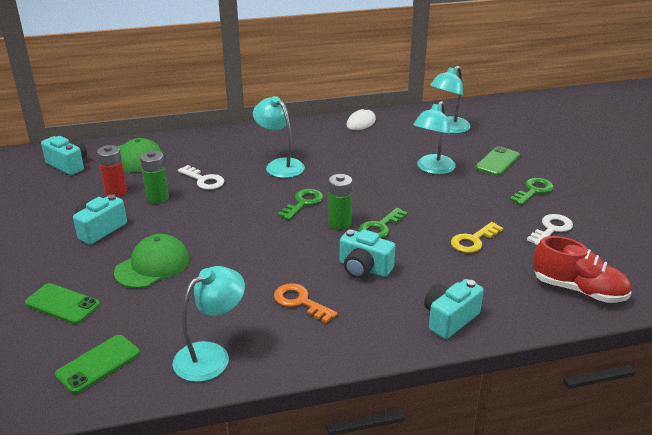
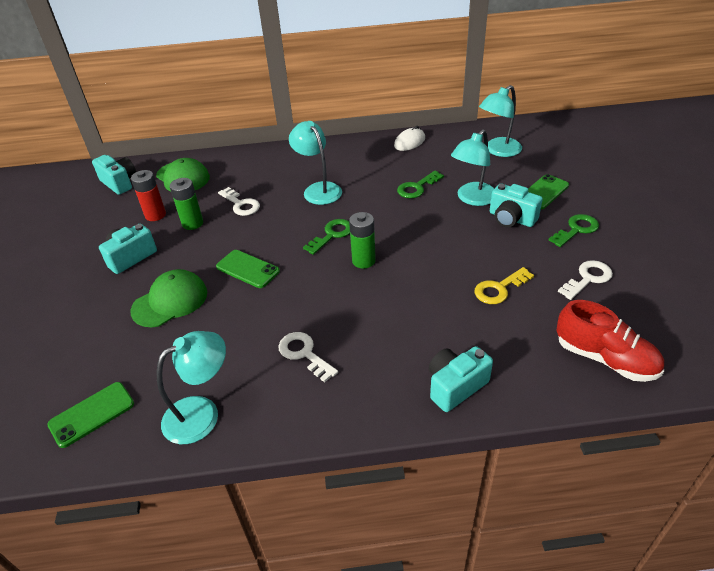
camera: 10 degrees right, 10 degrees up
(62, 304) = (76, 341): green phone -> green phone (247, 269)
(300, 302) = (304, 354): orange key -> white key
(364, 268) = (377, 317): turquoise camera -> turquoise camera (511, 219)
(380, 227) = (404, 267): green key -> green key (417, 187)

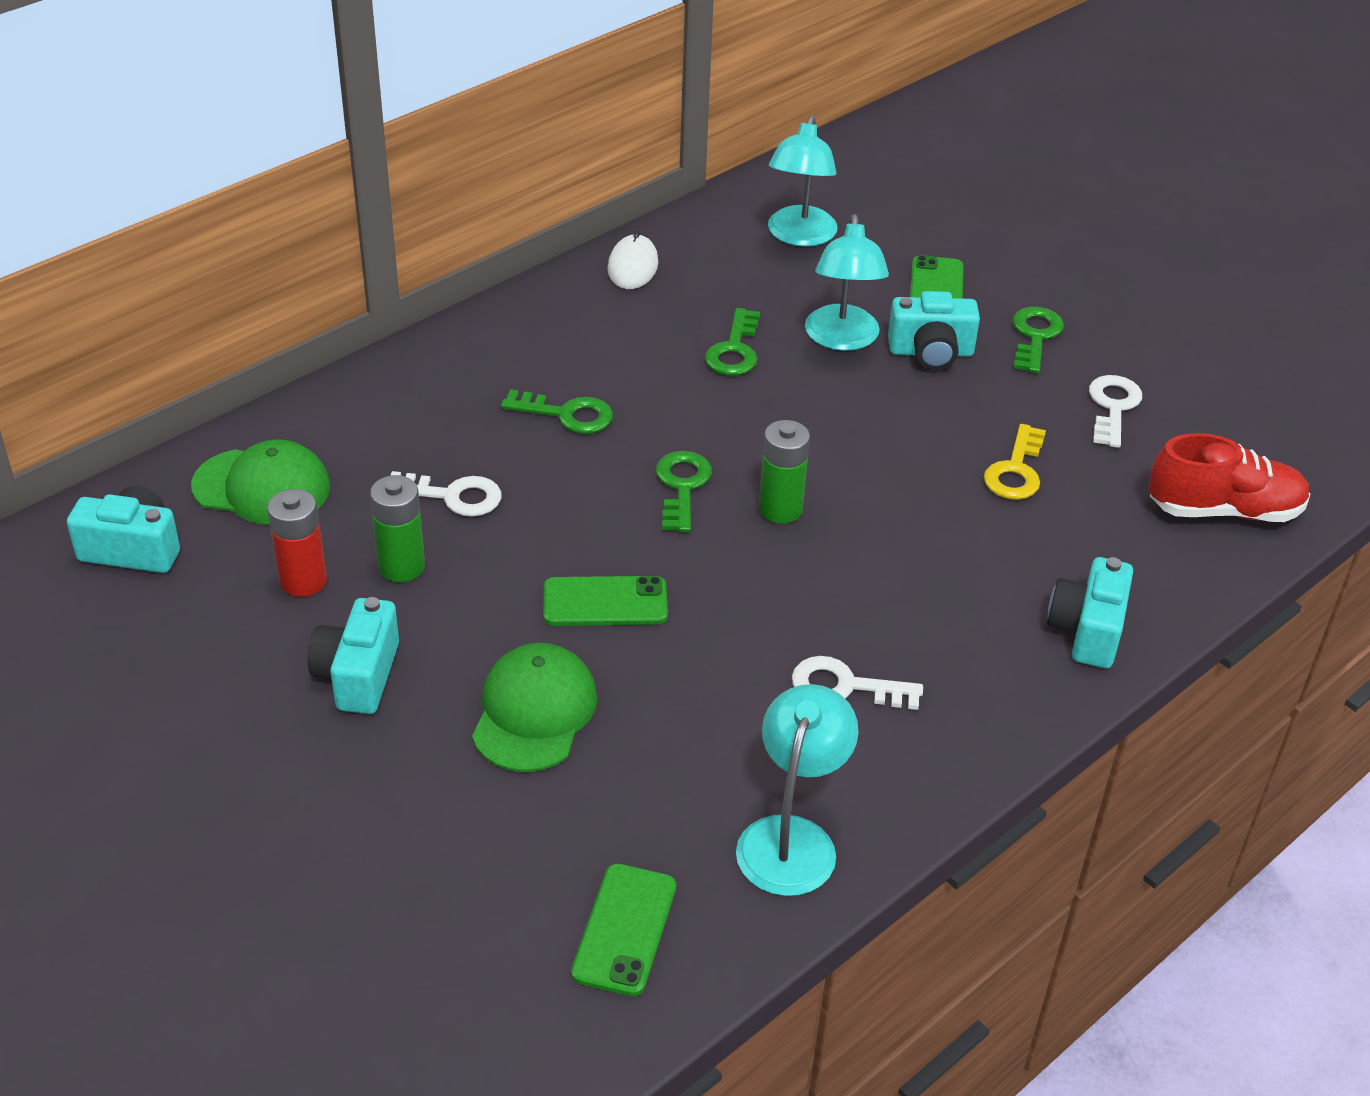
camera: 40 degrees left, 0 degrees up
(318, 189) = (566, 414): turquoise lamp -> green key

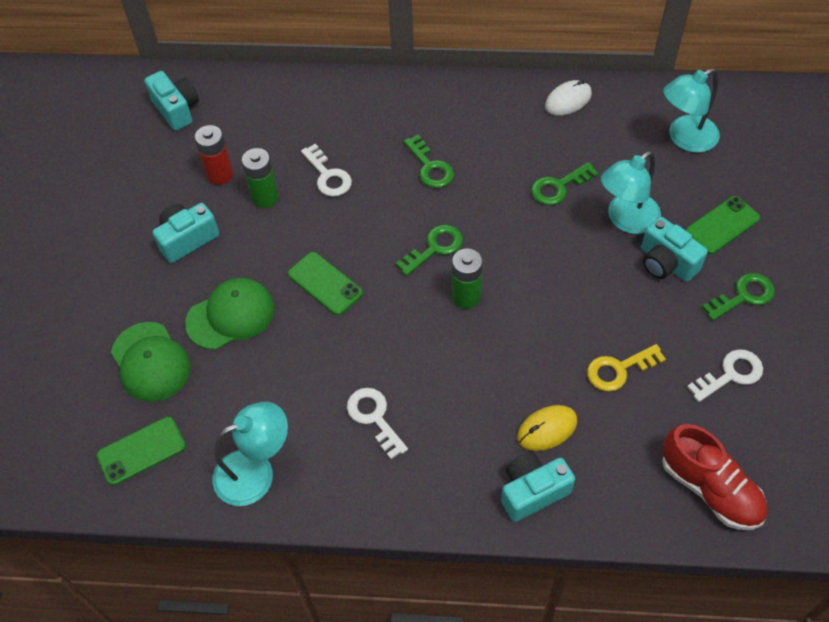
camera: 50 degrees right, 15 degrees up
(262, 487) = (258, 113): green cap -> green cap (151, 362)
(1024, 568) = (547, 429): none -> yellow mouse

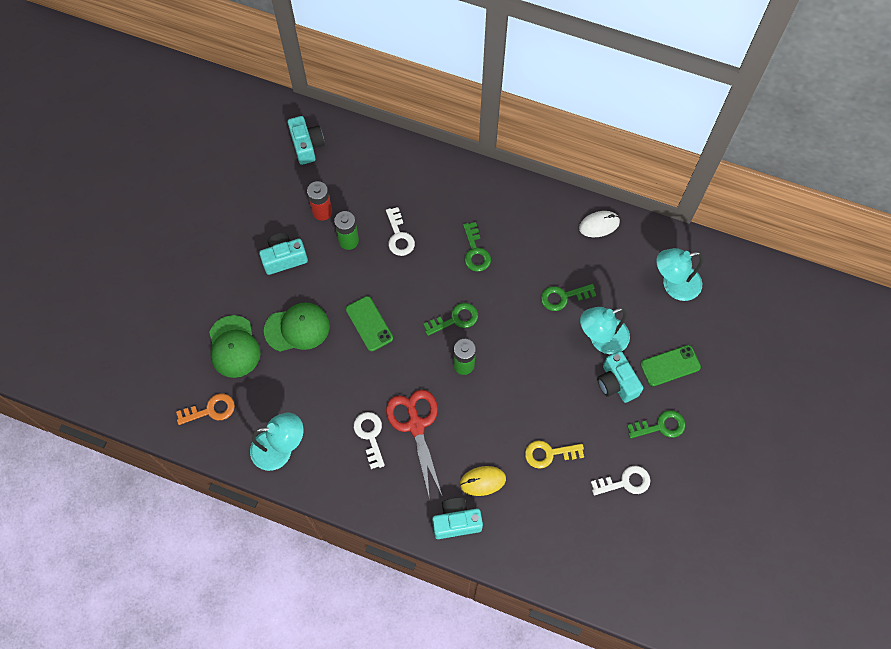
camera: 15 degrees right, 10 degrees up
(141, 451) = (211, 410): green phone -> orange key
(431, 387) = (416, 425): none -> red scissors
(710, 488) = (575, 558): red shoe -> none

